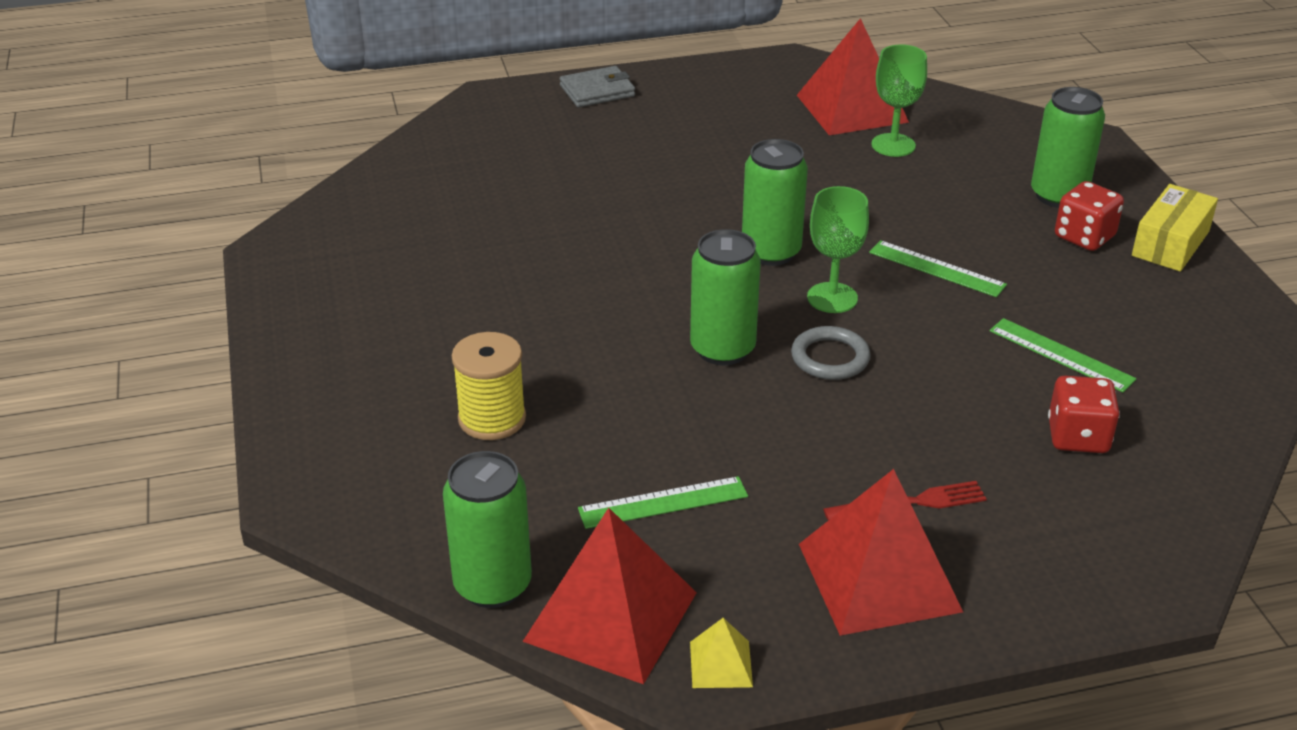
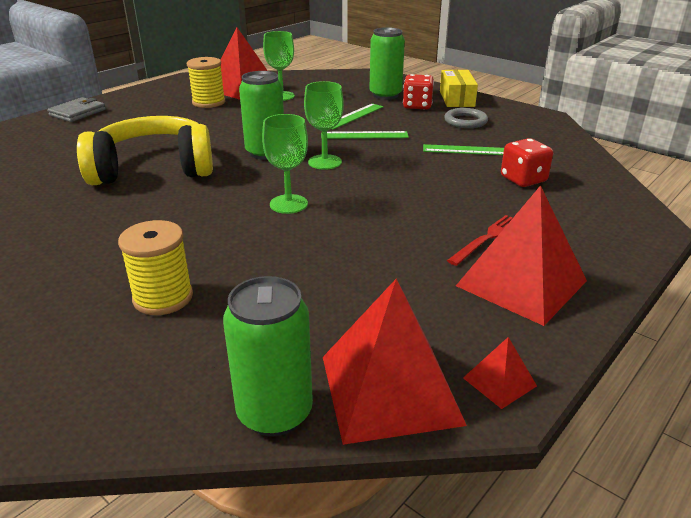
camera: 35 degrees left, 5 degrees down
(614, 229) = (153, 169): none -> yellow headphones
(663, 503) = (344, 299): green ruler -> green ruler (353, 116)
(721, 664) = (499, 382): yellow pyramid -> red pyramid
(722, 349) = (288, 204): green can -> green goblet
(778, 125) = (209, 102): none -> yellow spool
(830, 358) = (356, 188): grey ring -> grey ring (465, 121)

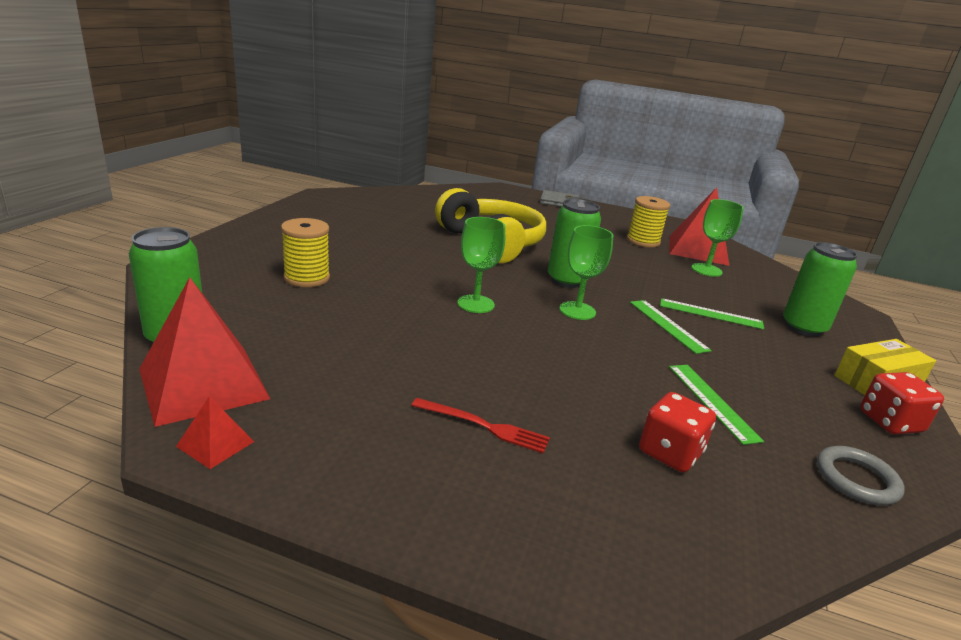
camera: 65 degrees right, 5 degrees down
(417, 106) = (803, 352): red dice -> red dice (890, 422)
(465, 121) = (805, 394): grey ring -> grey ring (856, 479)
(521, 283) = (397, 455): red pyramid -> none

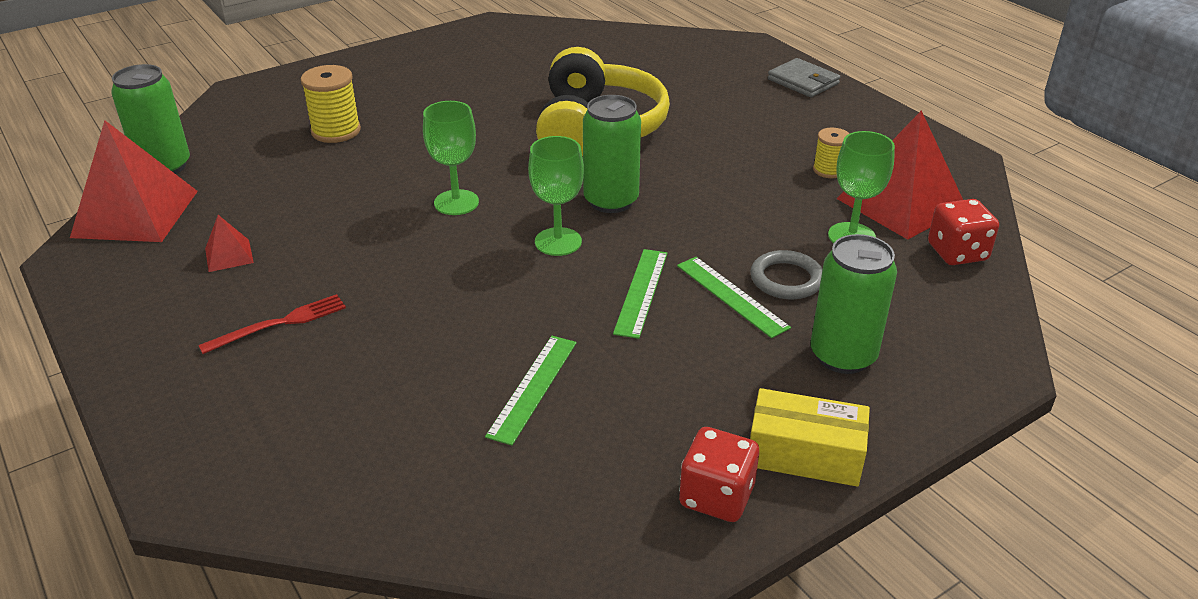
camera: 40 degrees right, 10 degrees up
(215, 444) = (87, 264): red pyramid -> red pyramid (229, 255)
(484, 426) = (279, 324): red fork -> red fork turned 90 degrees counterclockwise
(643, 241) = (828, 170): yellow spool -> yellow spool, size x0.62
(670, 453) = (399, 412): red dice -> red dice (957, 252)
(856, 479) = (545, 519): grey ring -> grey ring (786, 279)

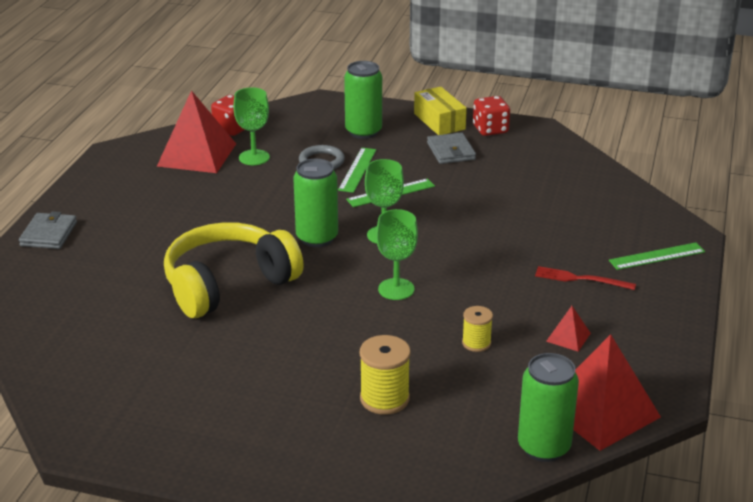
camera: 130 degrees left, 5 degrees down
(533, 388) = (501, 189): green ruler -> green ruler (657, 256)
(691, 406) = (451, 151): none -> grey wallet
(828, 170) = (183, 185): yellow spool -> yellow spool (476, 343)

